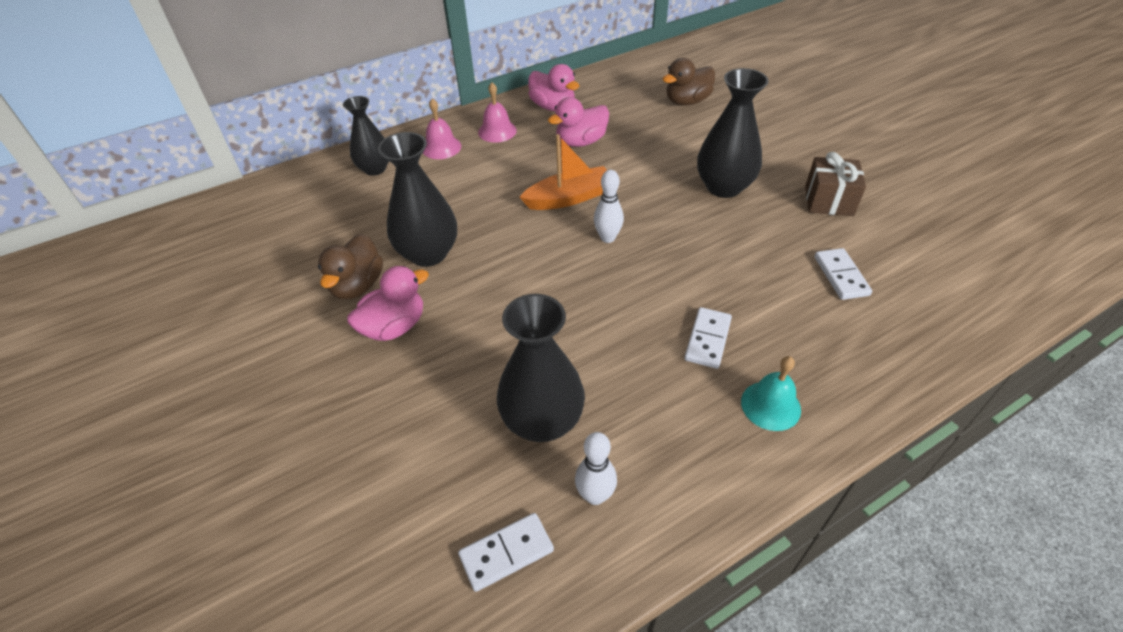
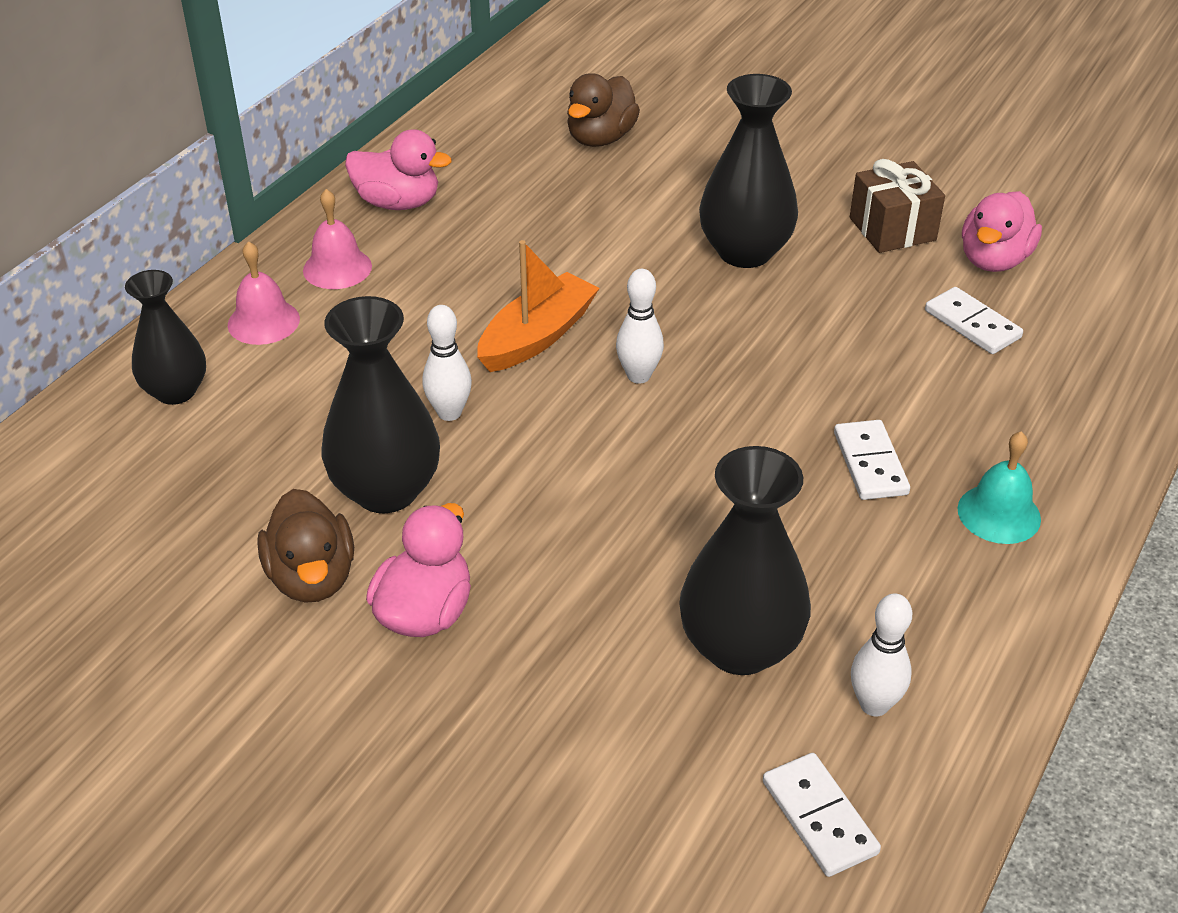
camera: 30 degrees left, 5 degrees down
(492, 223) = (449, 413): none -> white bowling pin
(506, 553) = (819, 817): white domino -> white domino turned 60 degrees counterclockwise
(581, 142) = (487, 246): pink duck -> pink duck (994, 260)

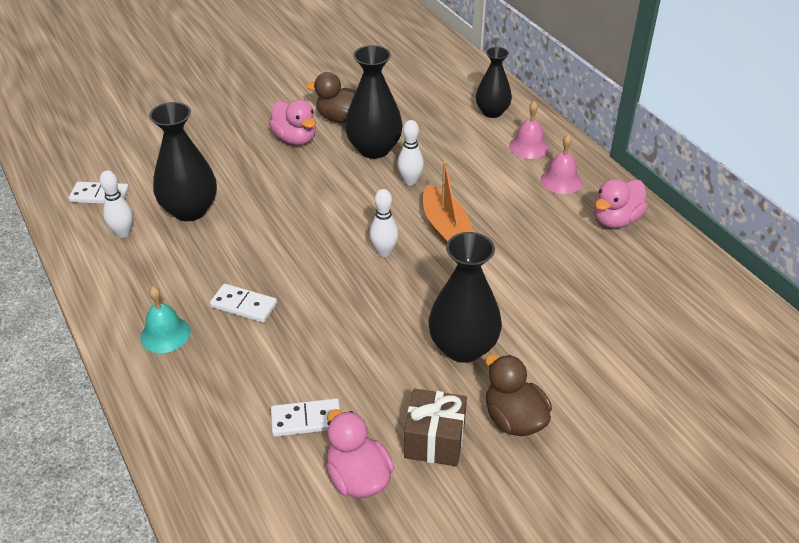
camera: 120 degrees right, 0 degrees up
(600, 138) = (648, 337): brown duck -> brown duck (514, 419)

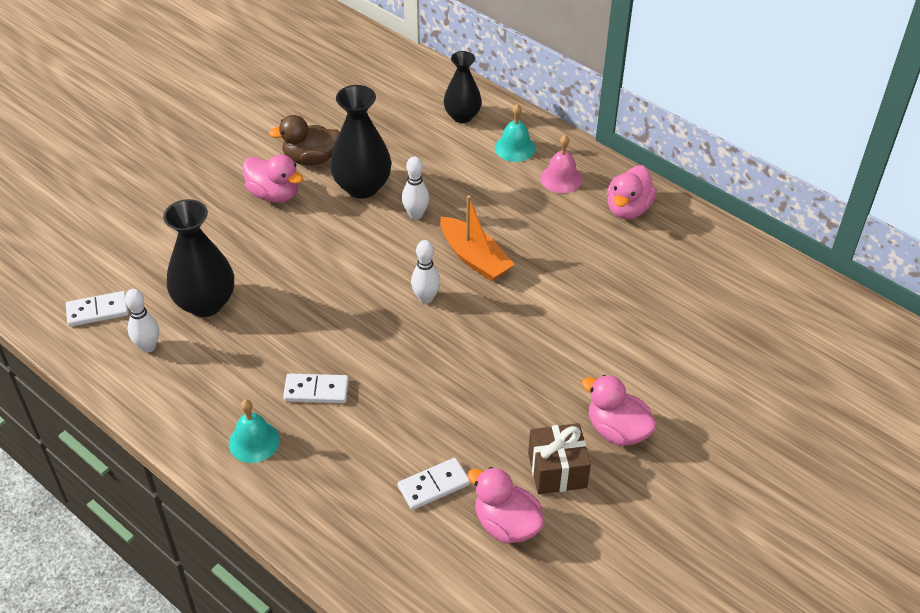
camera: 20 degrees left, 5 degrees up
(463, 347) = (543, 375): black vase -> none
(514, 419) = (617, 430): brown duck -> pink duck
(528, 147) = (515, 148): pink bell -> turquoise bell

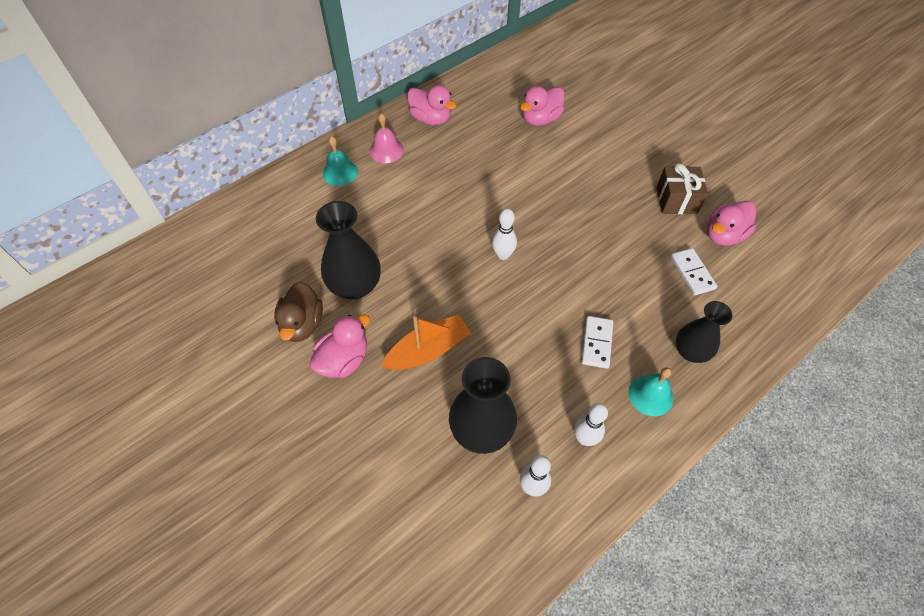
camera: 80 degrees left, 10 degrees up
(97, 311) = (476, 541): white domino -> none
(416, 215) = (403, 250): white bowling pin -> white bowling pin (585, 438)
(462, 116) = (285, 201): black vase -> black vase (690, 351)
(474, 258) = (463, 217): orange boat -> orange boat (428, 350)
(617, 430) = (642, 163): pink duck -> pink duck (540, 119)

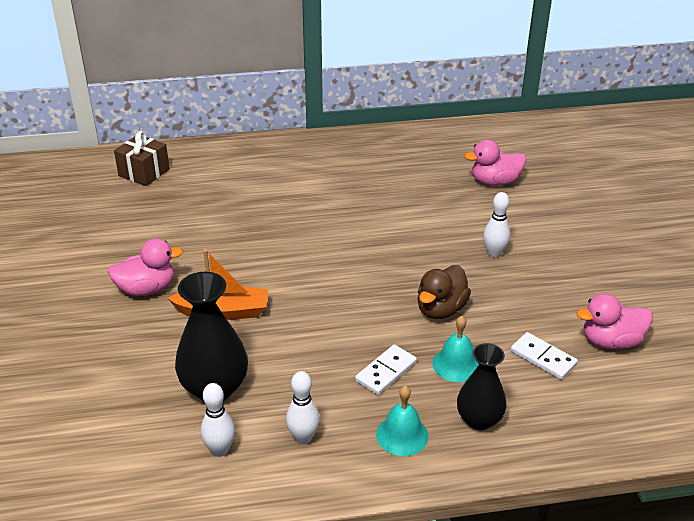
camera: 30 degrees right, 20 degrees down
(302, 324) = (137, 251): brown duck -> brown duck (440, 309)
(340, 172) = (267, 160): turquoise bell -> turquoise bell (456, 364)
(355, 286) = (204, 242): black vase -> none
(386, 150) = (322, 158): pink bell -> none
(431, 119) = (385, 148): pink duck -> none
(503, 255) = (358, 270): white bowling pin -> white bowling pin (494, 253)
(676, 200) = (583, 294): brown gift -> brown gift (144, 172)
(692, 273) = (543, 358): white domino -> white domino turned 60 degrees counterclockwise

